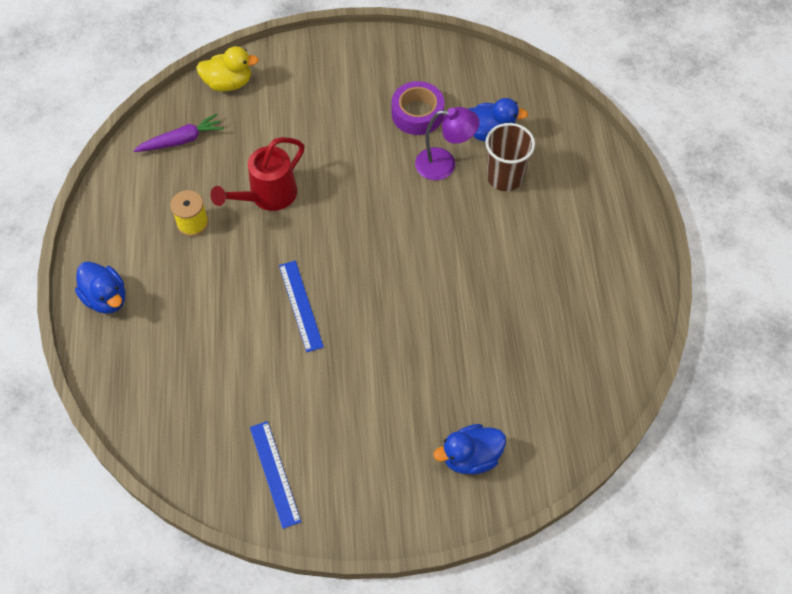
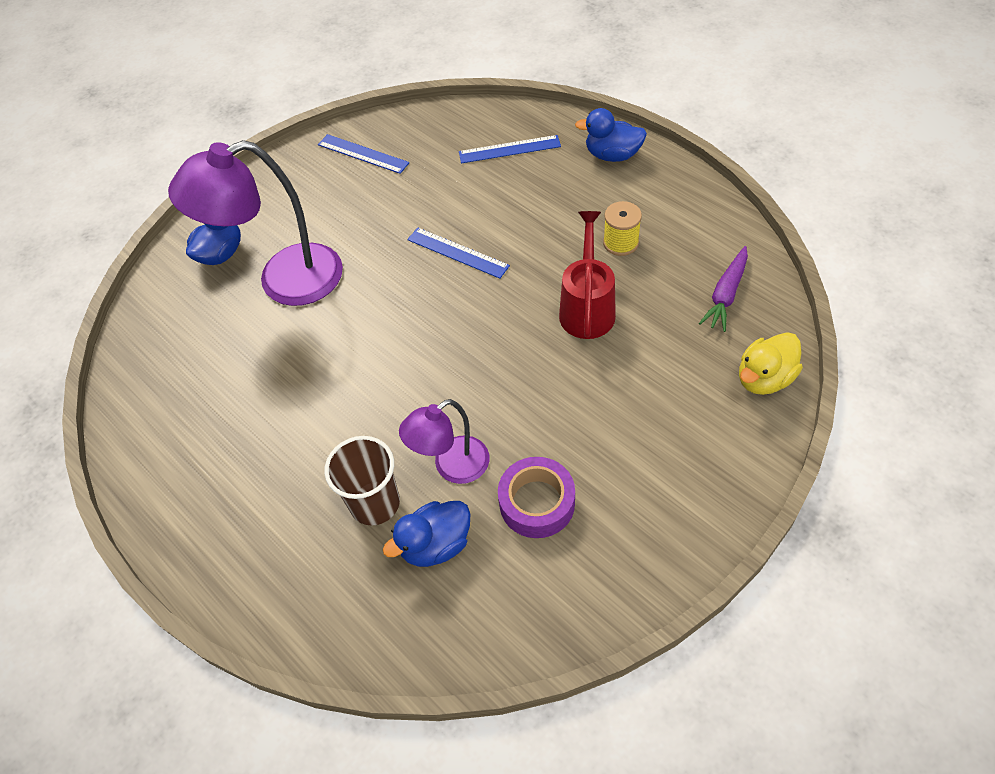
camera: 145 degrees right, 5 degrees down
(165, 371) = (509, 149): none -> blue ruler
(441, 385) = (284, 281): none -> purple lamp

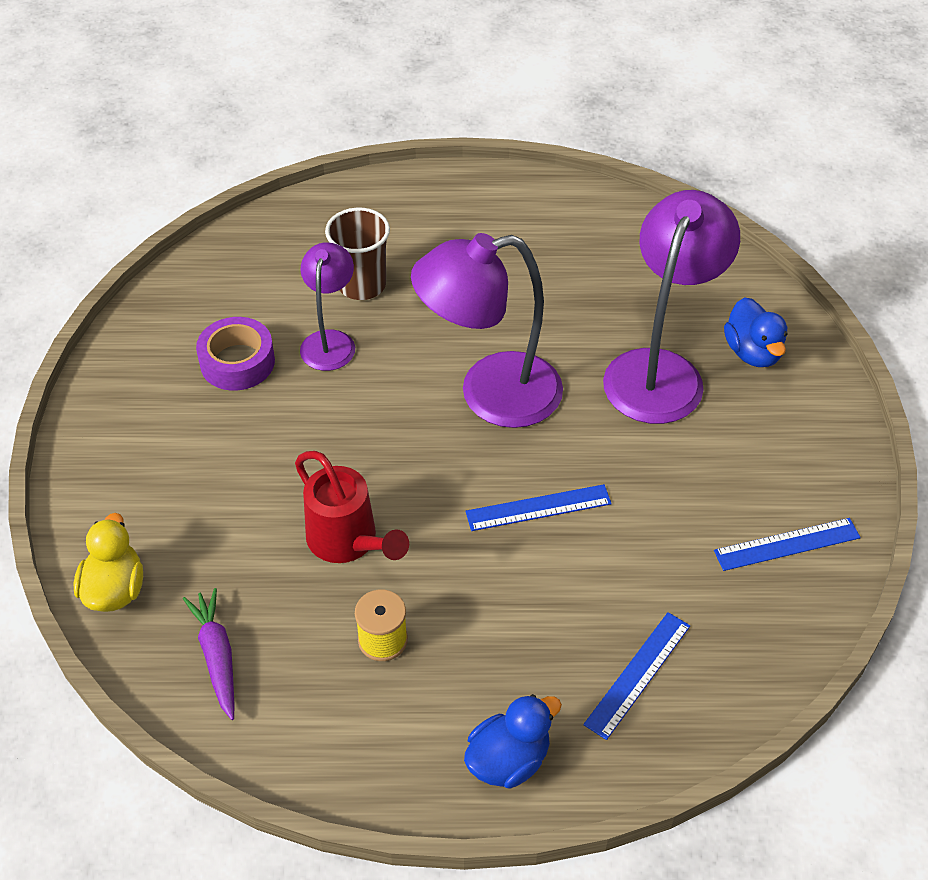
camera: 130 degrees right, 5 degrees down
(397, 340) = (490, 394): none -> purple lamp
(436, 544) = (287, 292): blue duck -> none

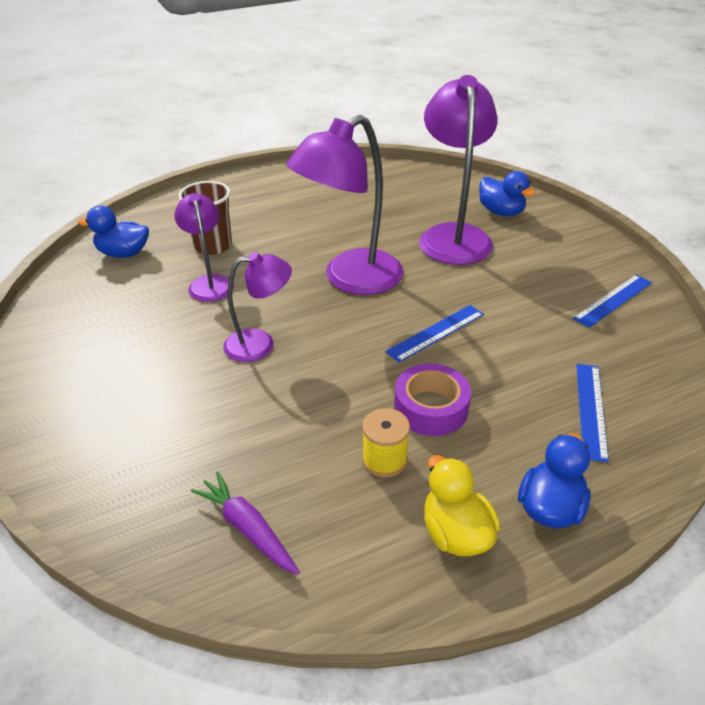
camera: 25 degrees left, 10 degrees down
(115, 589) = (117, 511): yellow duck -> yellow duck (455, 533)
(237, 362) = (142, 315): purple tape -> purple tape (431, 408)
(258, 262) = (123, 253): none -> blue duck
(339, 449) = (260, 344): none -> purple lamp
(348, 542) = (308, 401): red watering can -> none

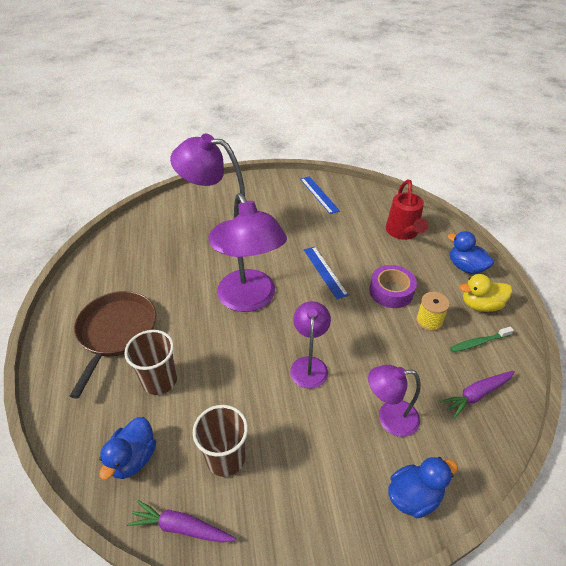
camera: 75 degrees left, 5 degrees up
(54, 296) = (181, 527): none -> purple carrot
(126, 306) = (225, 458): none -> brown cup
(209, 283) = (216, 389): purple lamp -> purple lamp (389, 418)
(267, 207) = (116, 332): none -> brown pan
(360, 530) = (478, 342): none -> green toothbrush
(501, 212) = (206, 206): blue duck -> blue duck (414, 496)
(590, 410) = (403, 232): blue ruler -> red watering can

